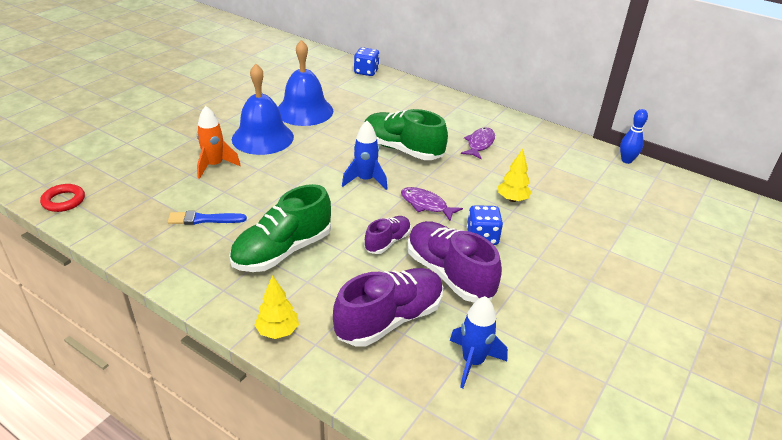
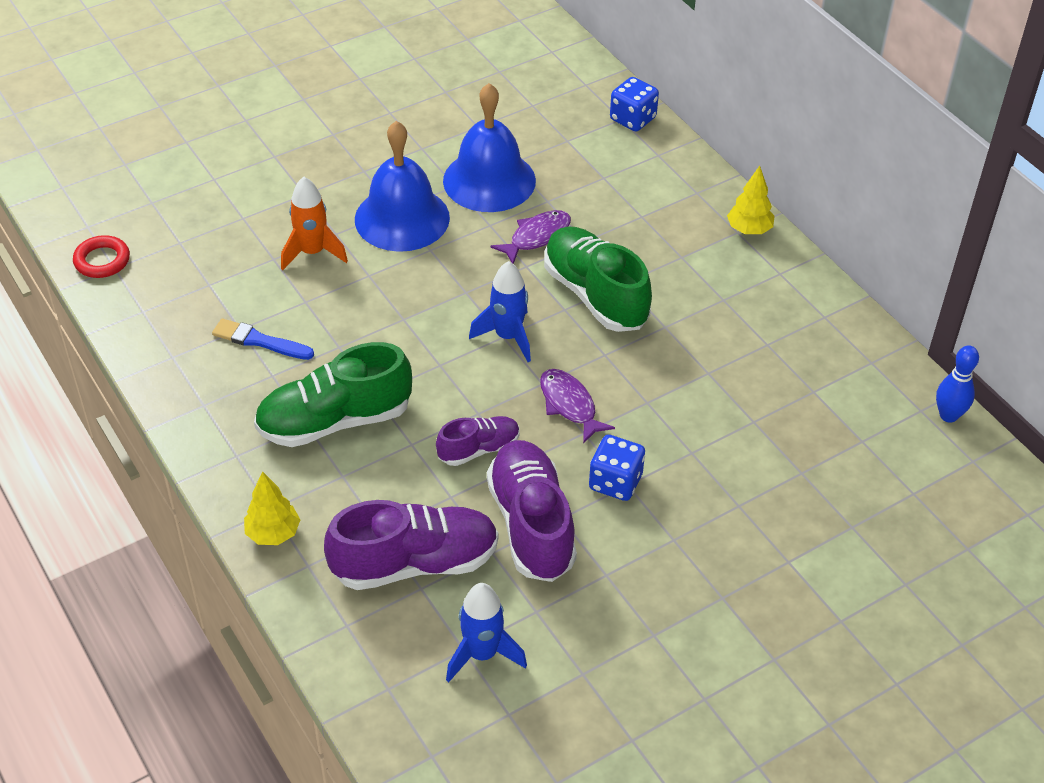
camera: 25 degrees right, 10 degrees up
(479, 144) = (724, 317): purple fish -> purple fish (536, 237)
(512, 199) = (704, 433): yellow tree -> yellow tree (749, 230)

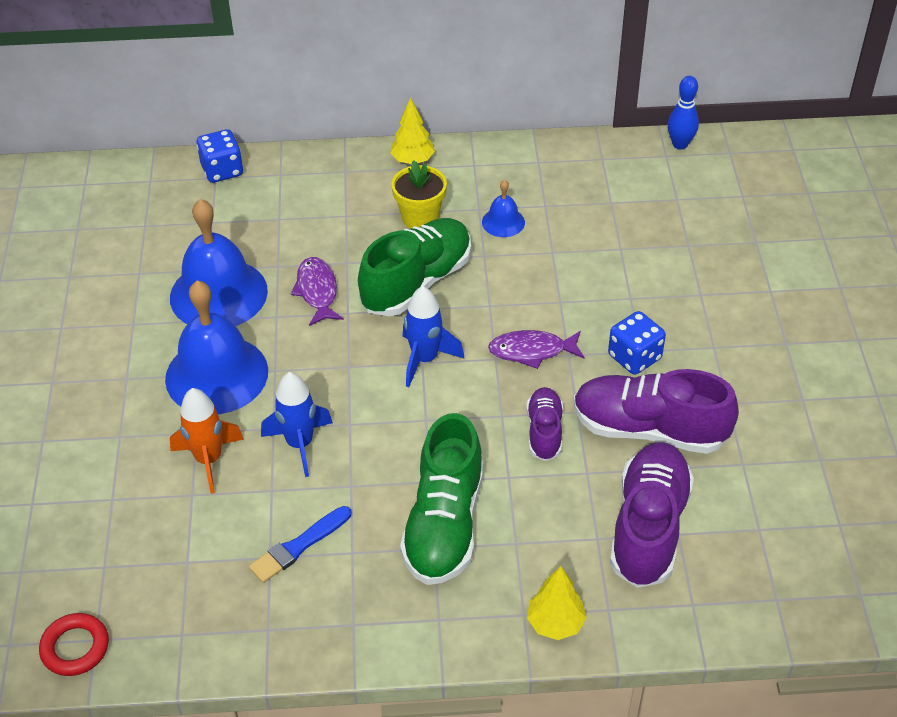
camera: 60 degrees left, 0 degrees up
(482, 654) = (770, 518): blue rocket -> blue rocket (300, 444)
(595, 295) = (417, 282): green shoe -> green shoe turned 135 degrees clockwise
(677, 265) = (420, 218): none -> yellow flower pot
(719, 323) = (503, 222): none -> blue bell

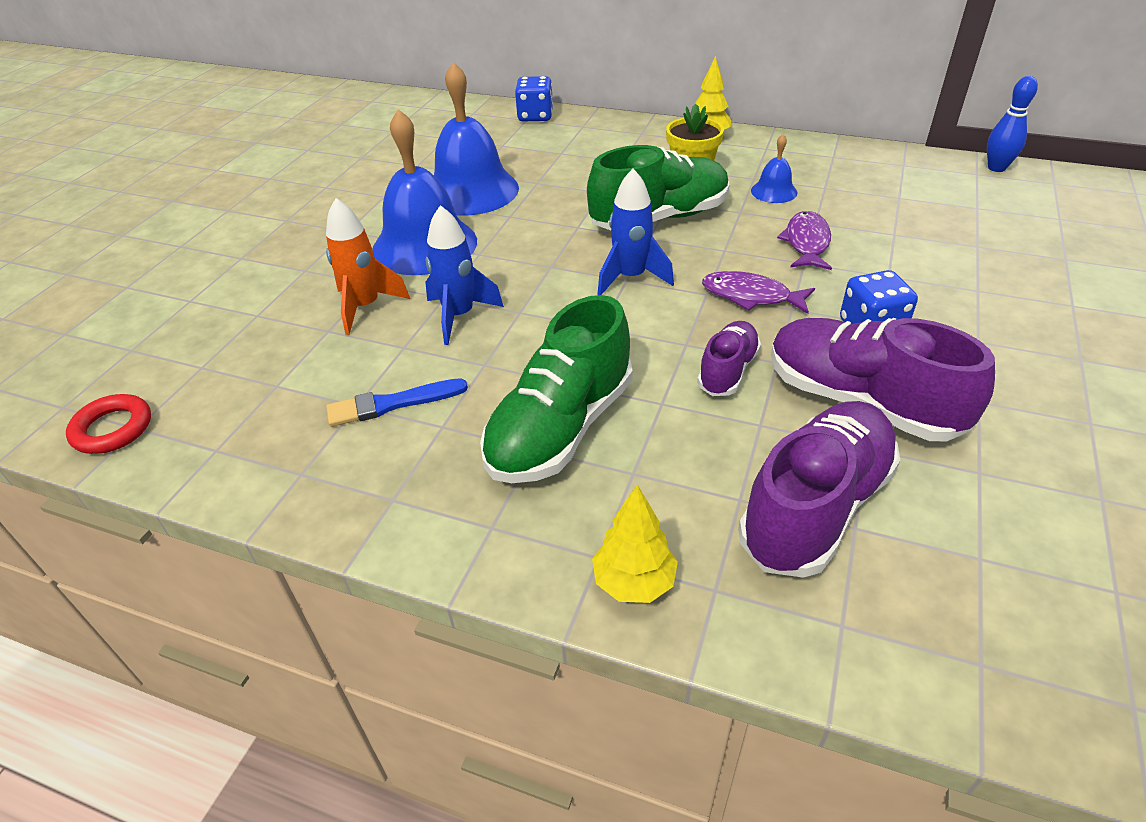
camera: 25 degrees right, 5 degrees down
(317, 291) = (560, 206): purple fish -> purple fish (807, 243)

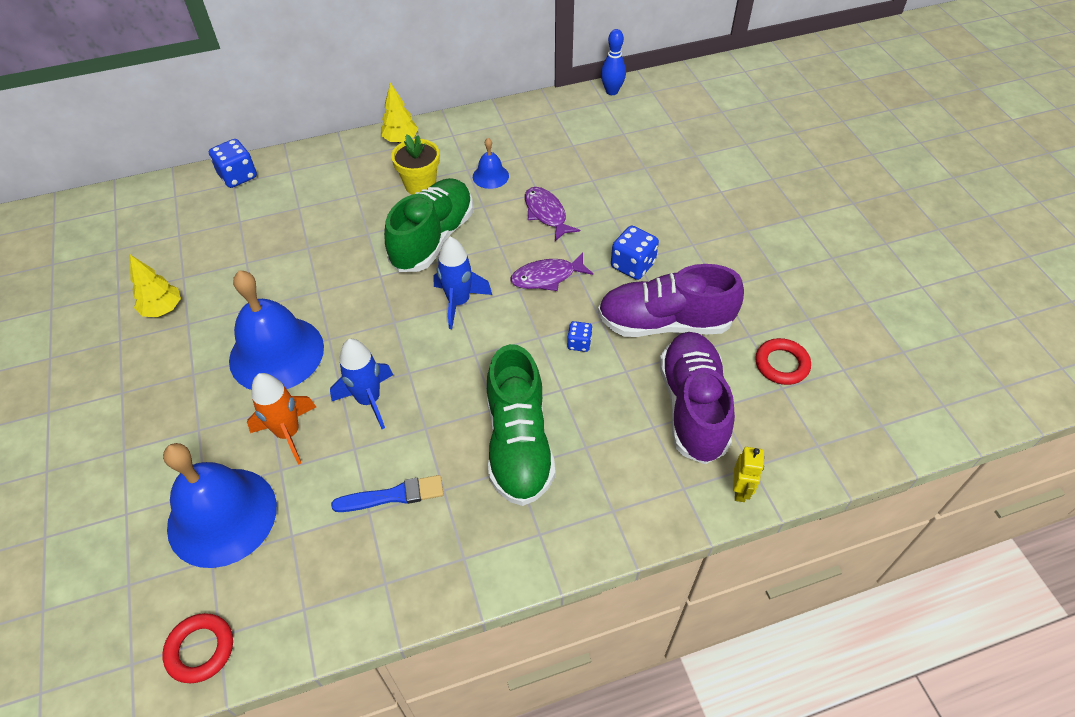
camera: 40 degrees left, 10 degrees up
(392, 404) = (393, 495): blue brush -> blue brush turned 135 degrees counterclockwise
(471, 191) = (260, 281): blue bell -> blue bell (222, 516)
(634, 582) = (643, 512): yellow tree -> yellow tree (163, 309)
(727, 371) = (579, 343): purple shoe -> blue dice
(796, 643) = (740, 490): none -> yellow robot
(1004, 530) = (781, 364): none -> red ring

